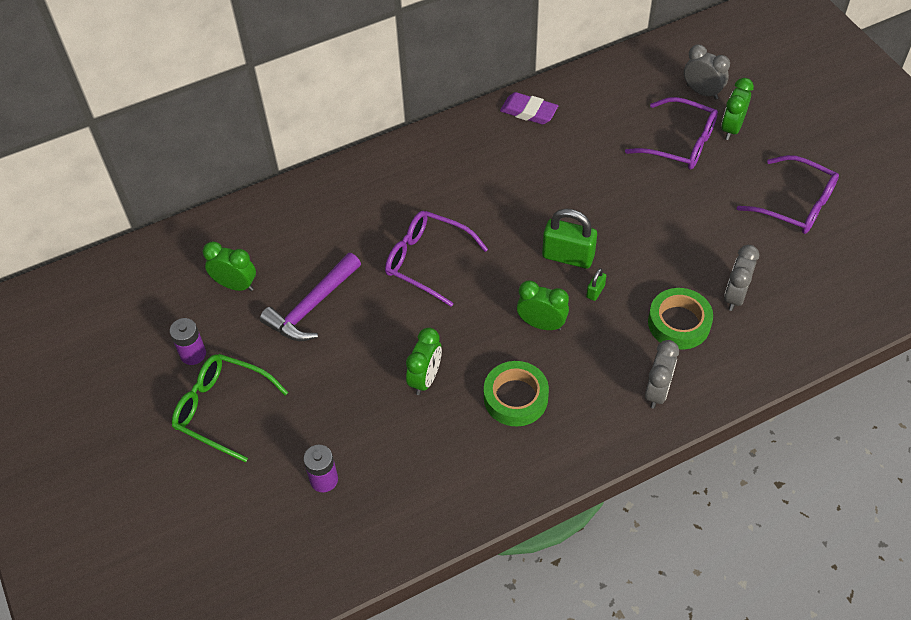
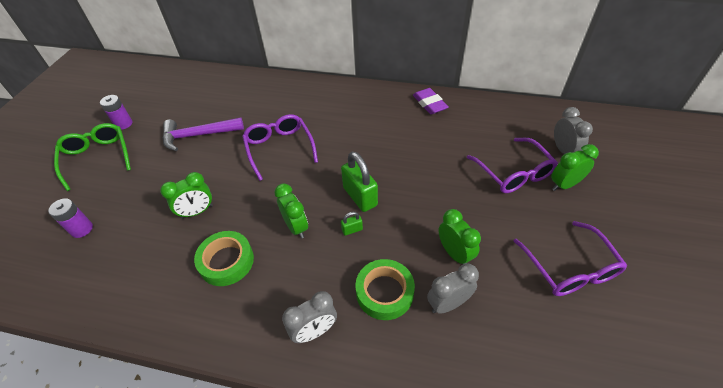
camera: 40 degrees right, 5 degrees down
(235, 285) = (182, 104): green clock -> green clock (454, 253)

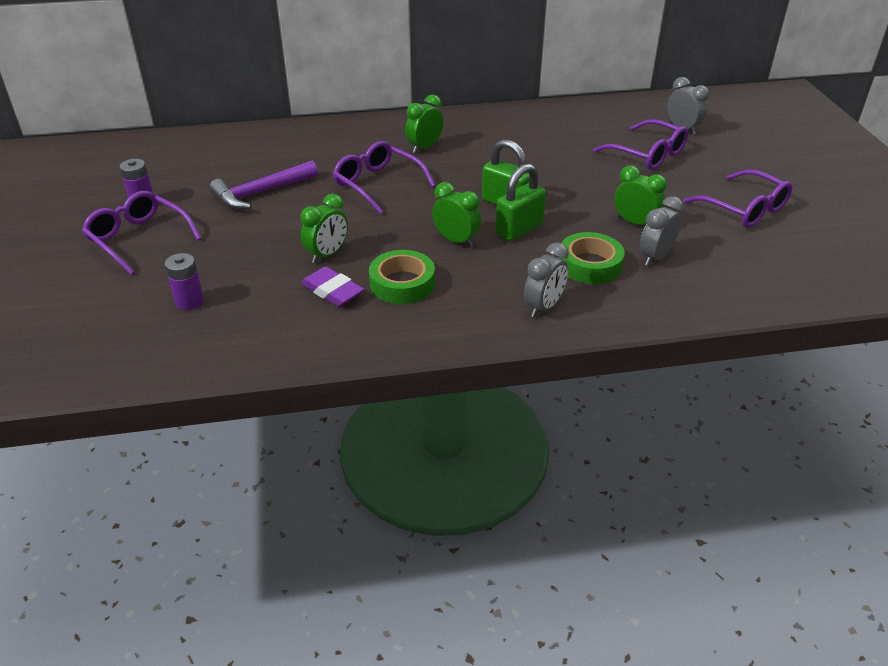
camera: 25 degrees left, 10 degrees down
(97, 157) = (138, 239): green glasses -> purple glasses
(352, 230) = (519, 229): green padlock -> green padlock, size x2.15
(429, 104) = (520, 116): purple eraser -> purple eraser (332, 291)
(564, 185) = (700, 153): green clock -> green clock (424, 148)

